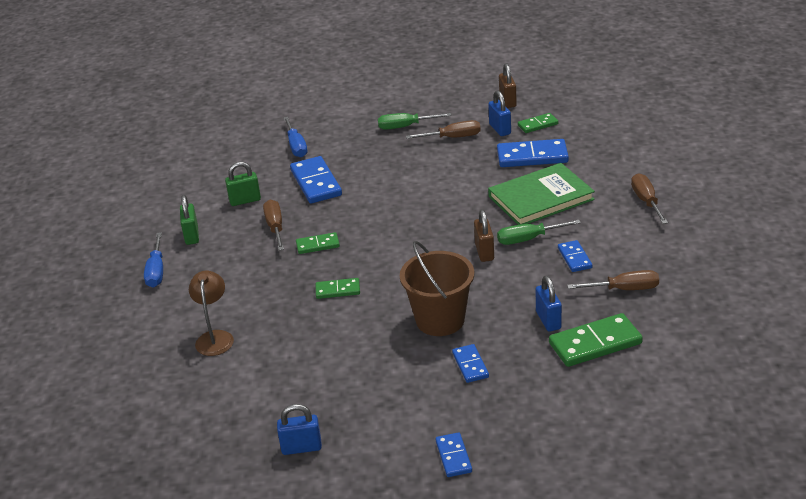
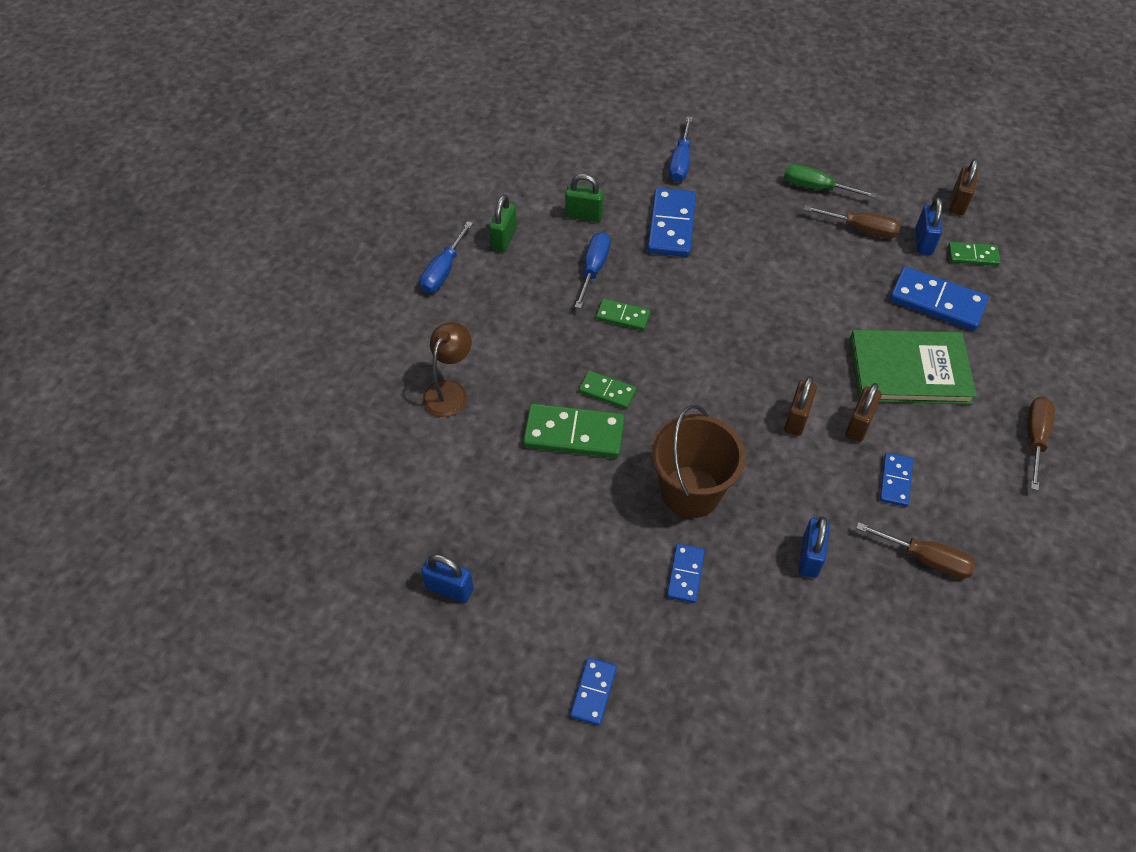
camera: 25 degrees right, 20 degrees up
(275, 227) = (593, 269): brown screwdriver -> blue screwdriver
(528, 239) = (858, 425): green screwdriver -> brown padlock
(595, 343) = (843, 621): green domino -> green domino (574, 434)

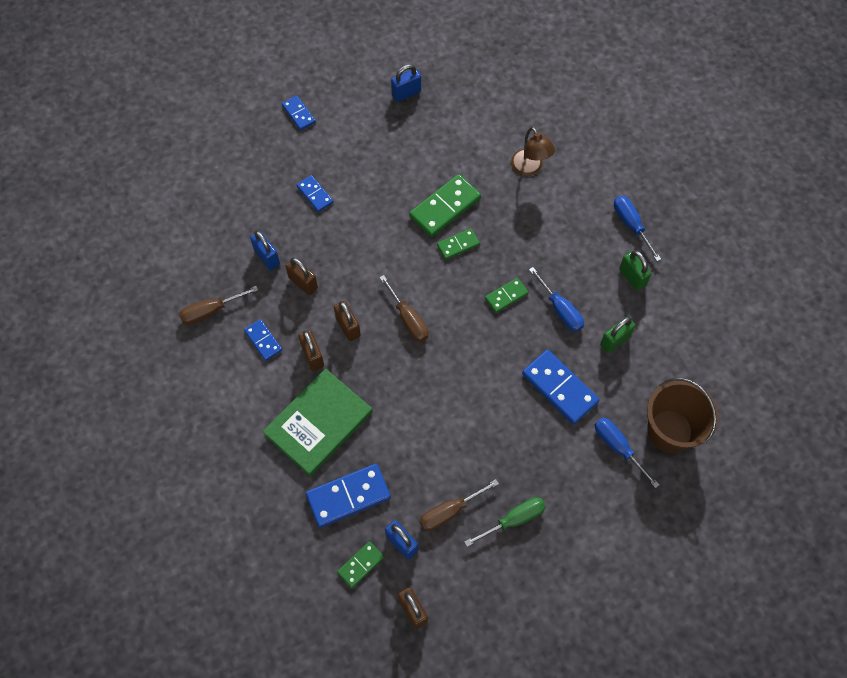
camera: 130 degrees right, 10 degrees up
(690, 492) = (356, 234): brown bucket -> brown bucket (669, 431)
(797, 496) = (303, 283): none -> brown padlock
(1035, 438) = (210, 445): brown screwdriver -> brown screwdriver (408, 319)

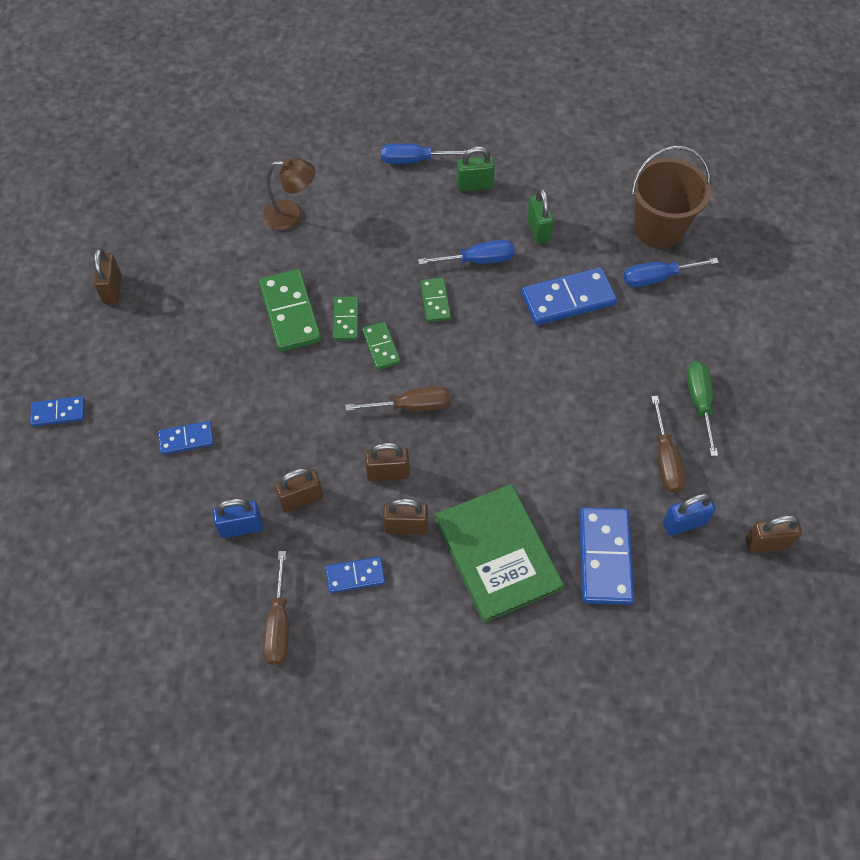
camera: 65 degrees left, 5 degrees down
(360, 565) = (694, 577): green domino -> green domino (381, 347)
(406, 93) = (112, 289): blue padlock -> brown padlock

